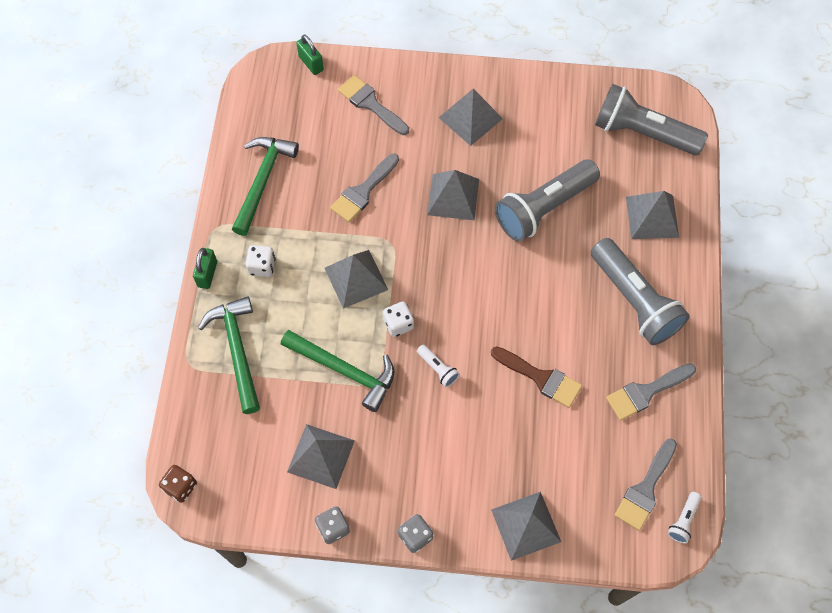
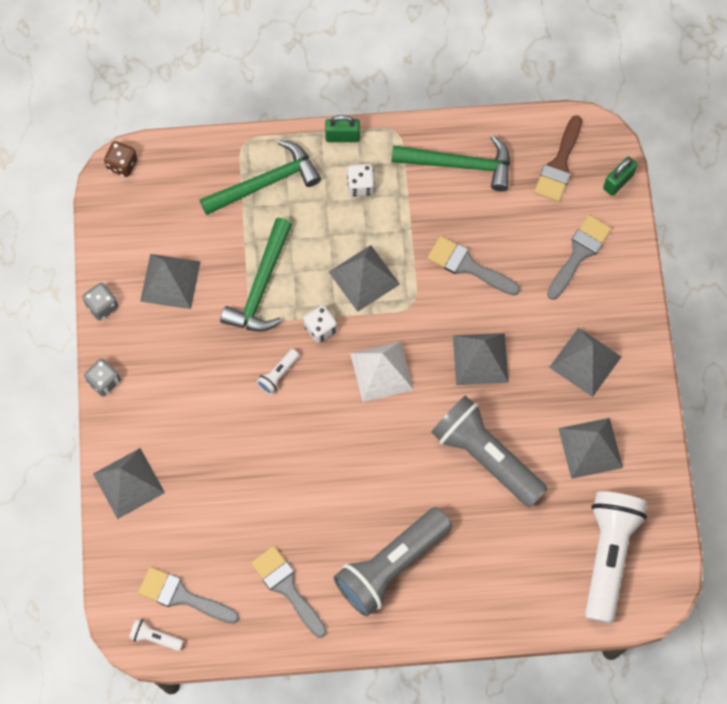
camera: 80 degrees right, 5 degrees up
(450, 278) = (381, 371): none -> white pyramid
(541, 378) = (285, 478): brown brush -> brown brush (559, 165)
(642, 133) = (608, 555): grey flashlight -> white flashlight
(652, 217) = (499, 576): grey pyramid -> grey pyramid (590, 448)

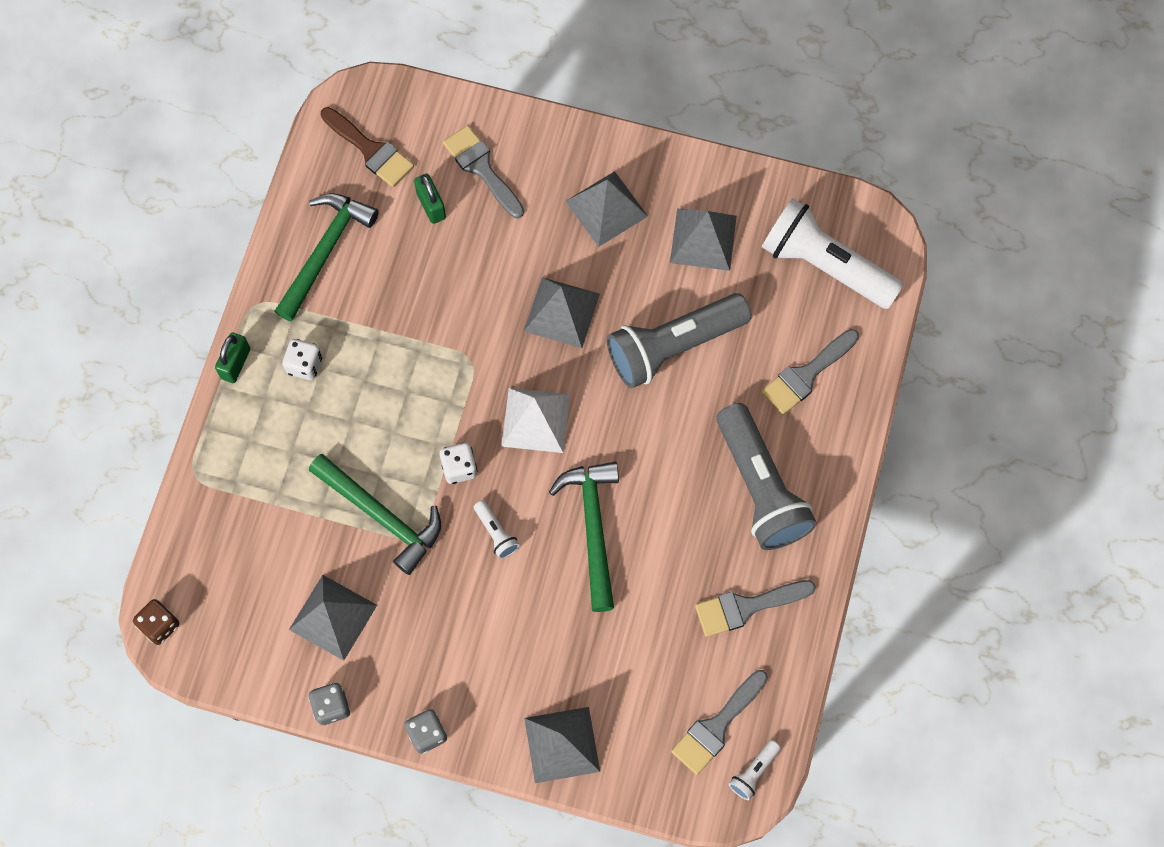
camera: 70 degrees left, 0 degrees up
(266, 183) = (256, 468): green hammer -> green hammer (593, 528)
(364, 278) = (418, 400): grey pyramid -> none
(467, 266) = (449, 286): grey brush -> grey brush (806, 375)
(618, 182) = (416, 99): green padlock -> green padlock (431, 206)

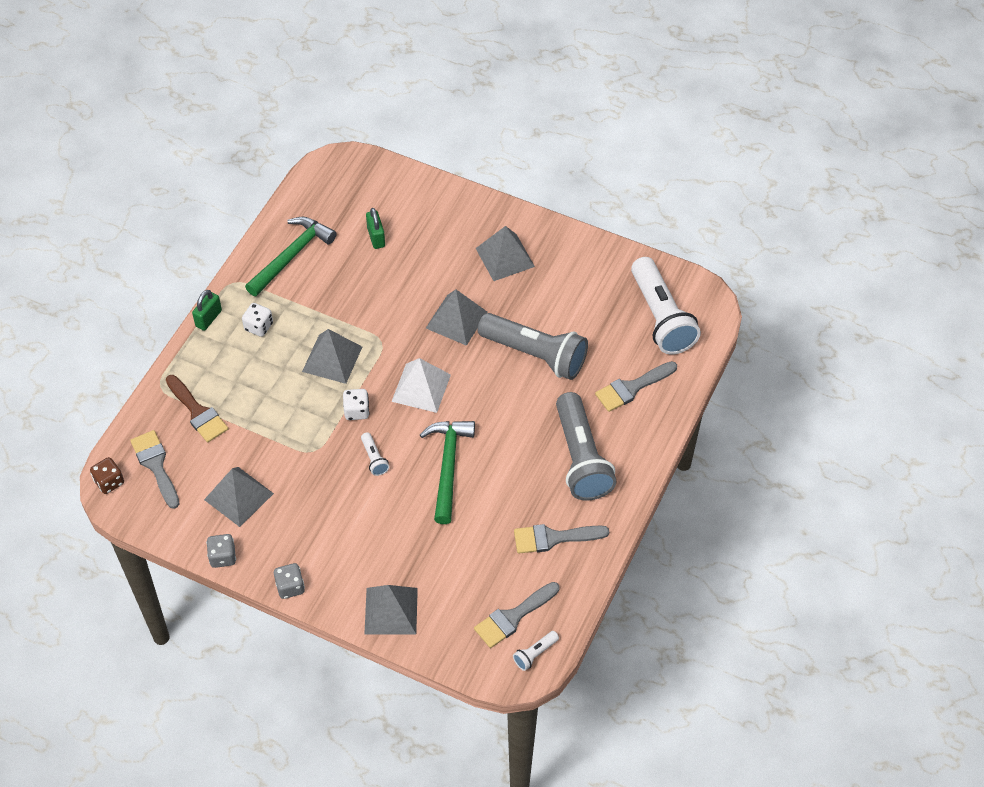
camera: 10 degrees right, 15 degrees down
(370, 150) = (340, 196): brown brush -> brown brush (198, 412)
(381, 516) = (291, 434): green hammer -> none
(481, 168) = (418, 218): grey brush -> grey brush (155, 465)
(673, 346) = (535, 354): grey flashlight -> grey flashlight turned 135 degrees counterclockwise
(703, 239) = (573, 287): grey pyramid -> grey pyramid (332, 359)
(825, 265) = (661, 317): white flashlight -> white flashlight turned 150 degrees counterclockwise

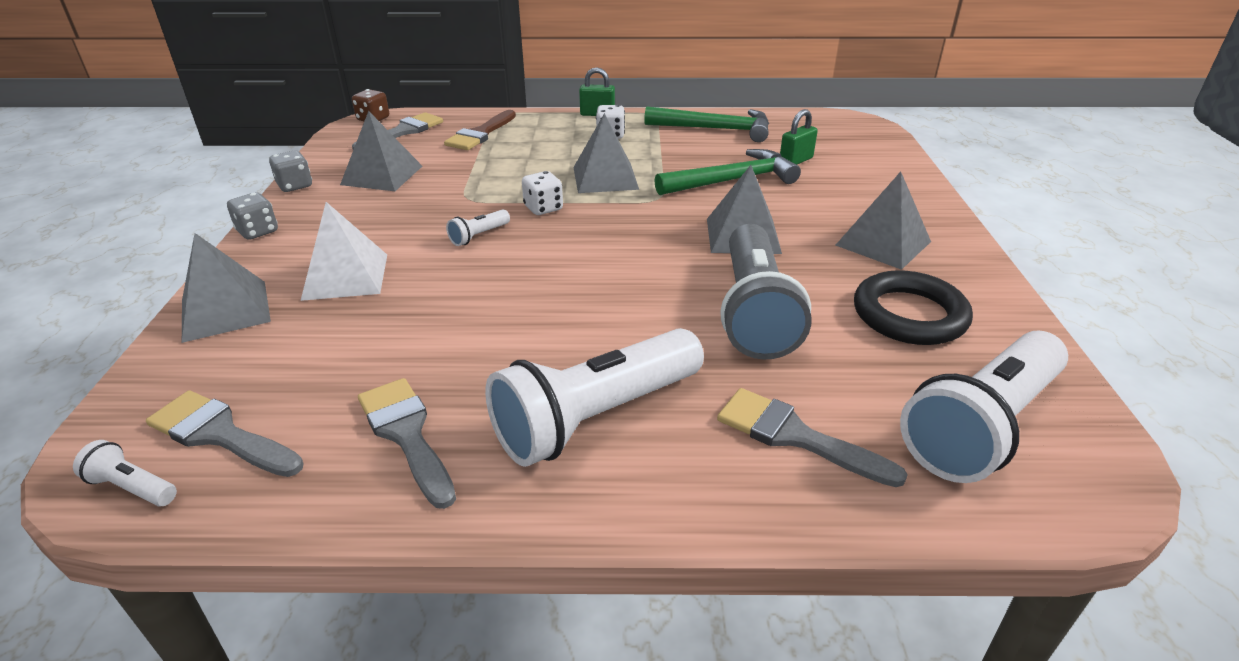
camera: 65 degrees right, 20 degrees down
(421, 388) = (613, 239): white pyramid -> white pyramid (345, 276)
(448, 466) = (499, 291): green hammer -> green hammer (732, 181)
(575, 290) = (909, 315): none -> black ring
(581, 458) = (596, 417): grey flashlight -> white flashlight

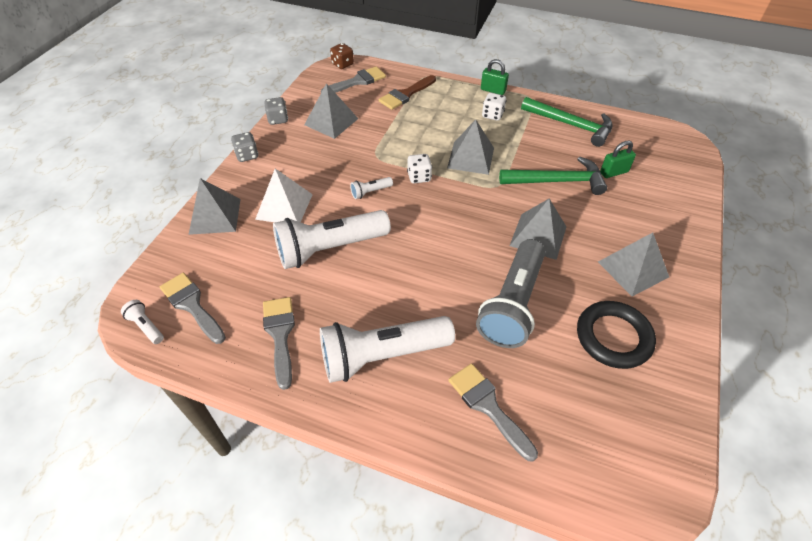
camera: 20 degrees right, 15 degrees up
(981, 426) = (607, 438): white flashlight -> white flashlight (330, 249)

